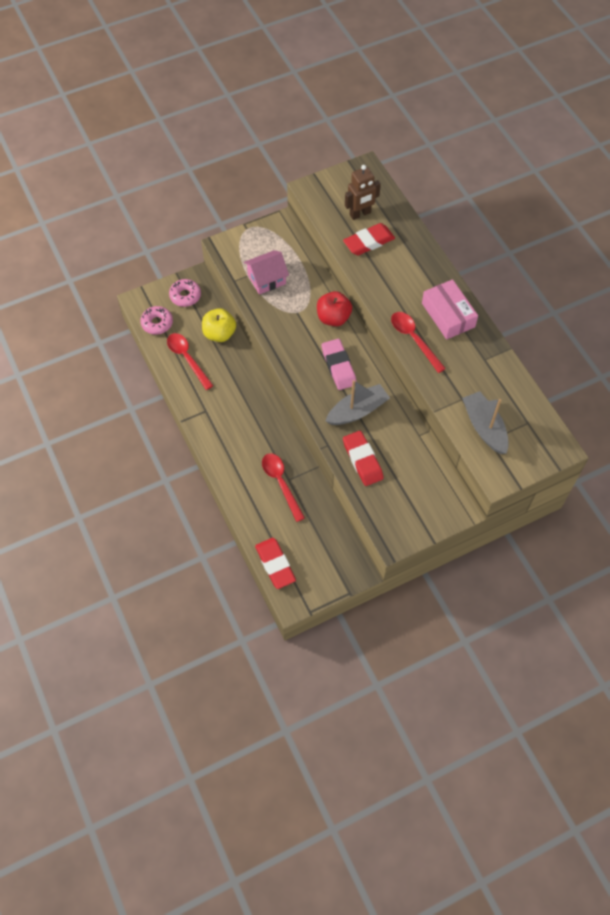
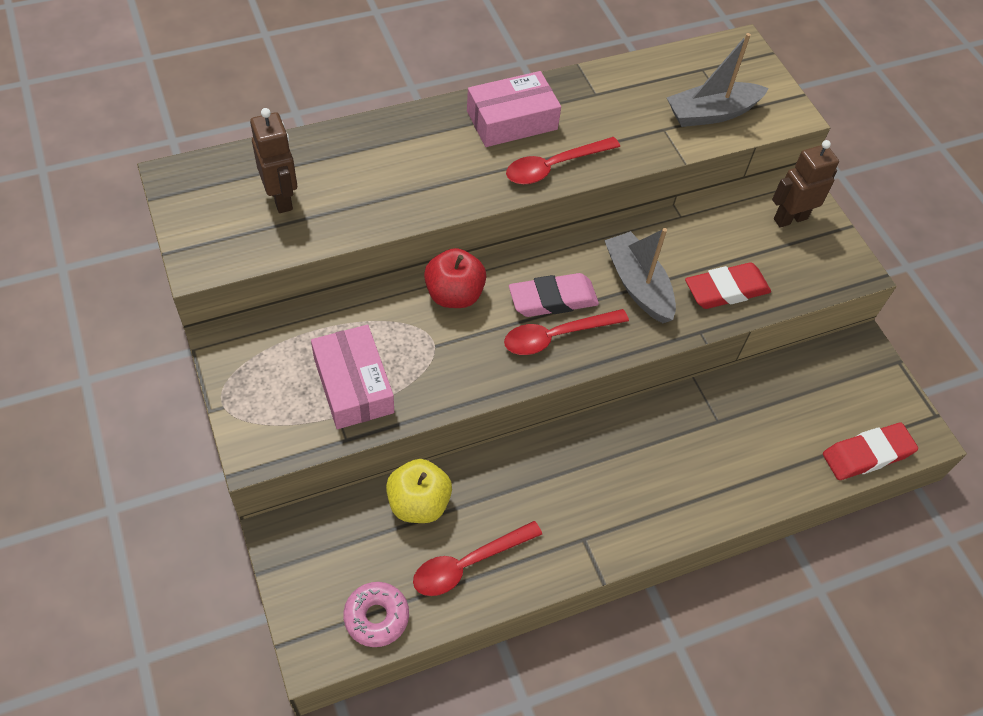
camera: 90 degrees left, 5 degrees down
(185, 296) = (319, 559): pink donut -> none
(266, 279) = (353, 385): pink house -> pink box
(281, 483) = (725, 432): red spoon -> red spoon (556, 336)
(368, 242) = (347, 195): red eraser -> none
(432, 502) = (790, 218): none -> brown robot

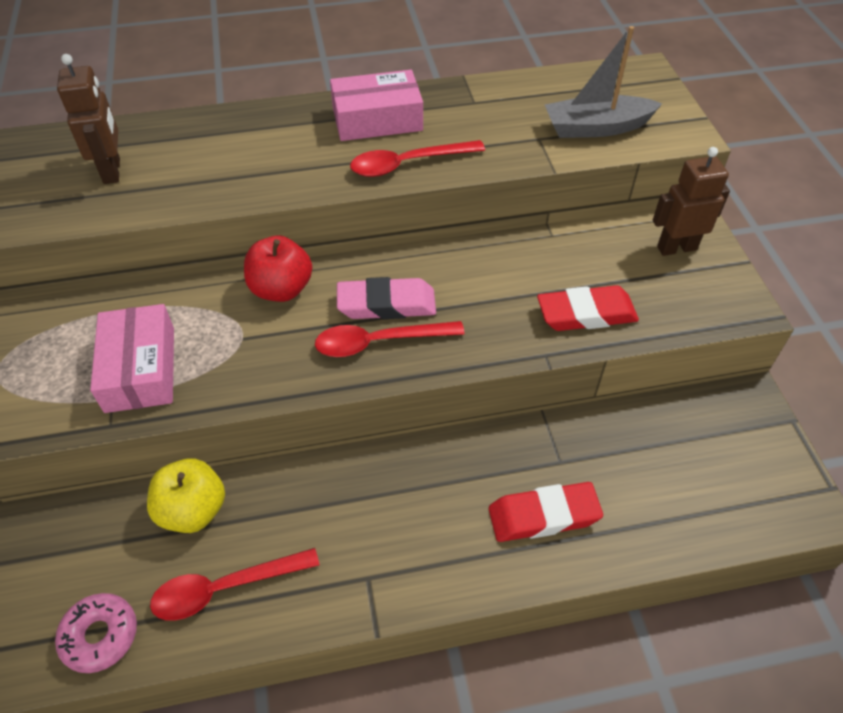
camera: 15 degrees right, 5 degrees down
(638, 285) = (486, 299): grey boat -> none
(867, 455) = (737, 524): red eraser -> red eraser (543, 516)

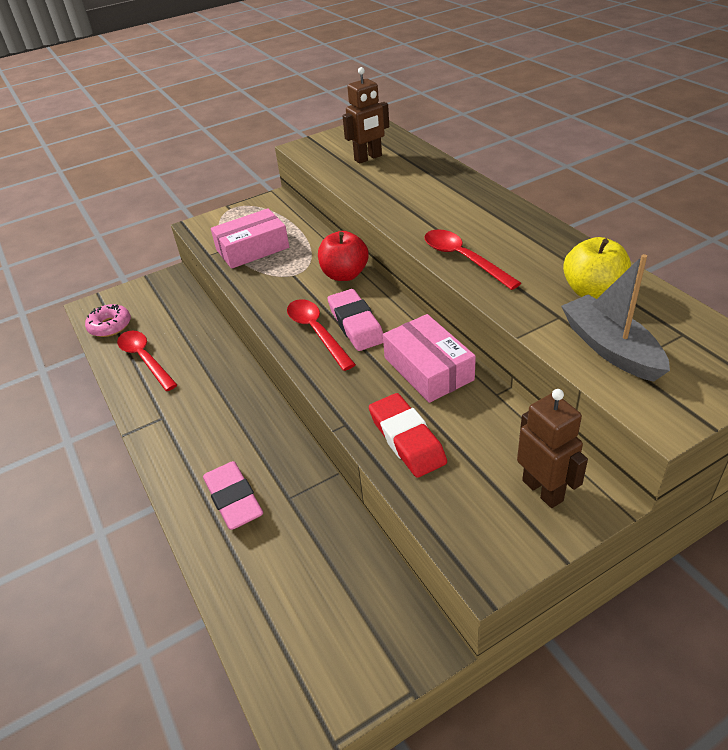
camera: 75 degrees right, 10 degrees down
(193, 510) = (193, 327): yellow apple -> yellow apple (592, 292)
(377, 119) = (508, 229): pink box -> pink box (428, 369)
(543, 516) = (233, 499): red eraser -> pink eraser

